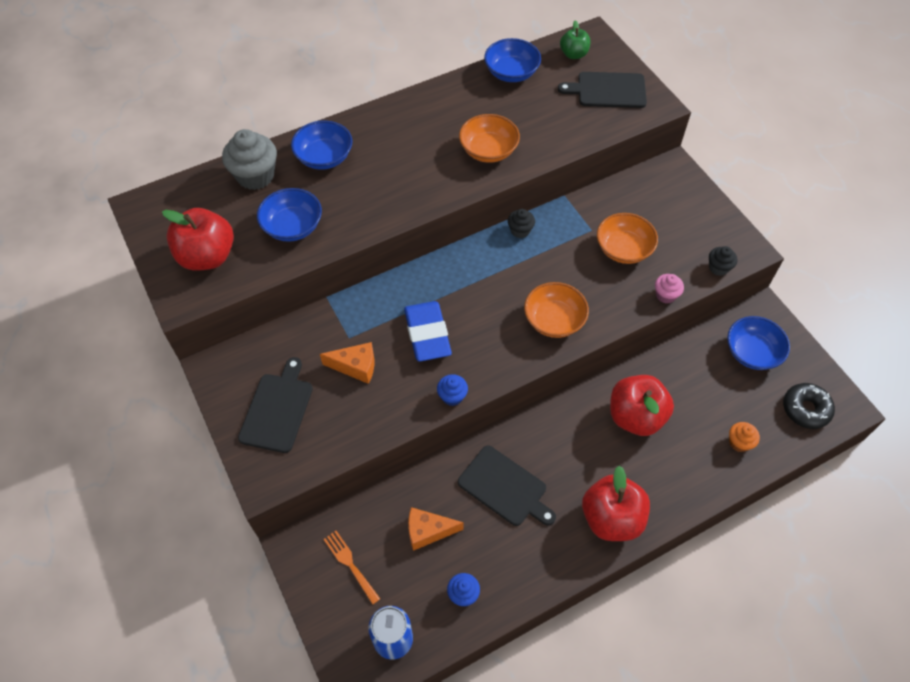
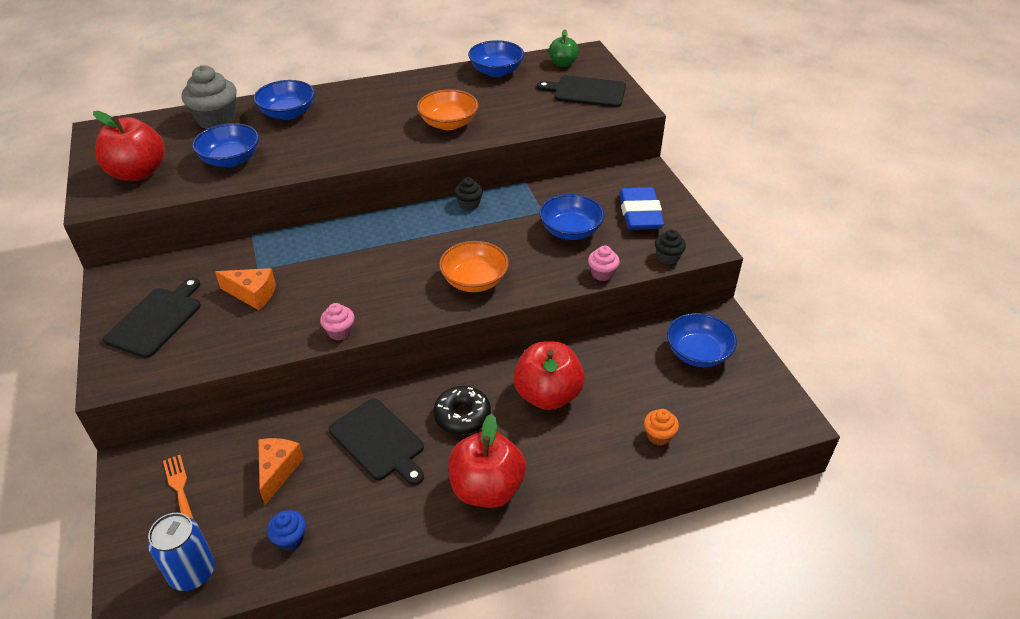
camera: 10 degrees right, 15 degrees down
(427, 334) = (338, 276): blue eraser -> blue eraser (640, 213)
(428, 531) = (278, 471): orange cheese -> orange cheese turned 90 degrees clockwise
(452, 396) = (340, 332): blue cupcake -> pink cupcake
(623, 249) = (570, 231): orange bowl -> blue bowl
(805, 409) = (745, 414): black donut -> black donut (462, 416)

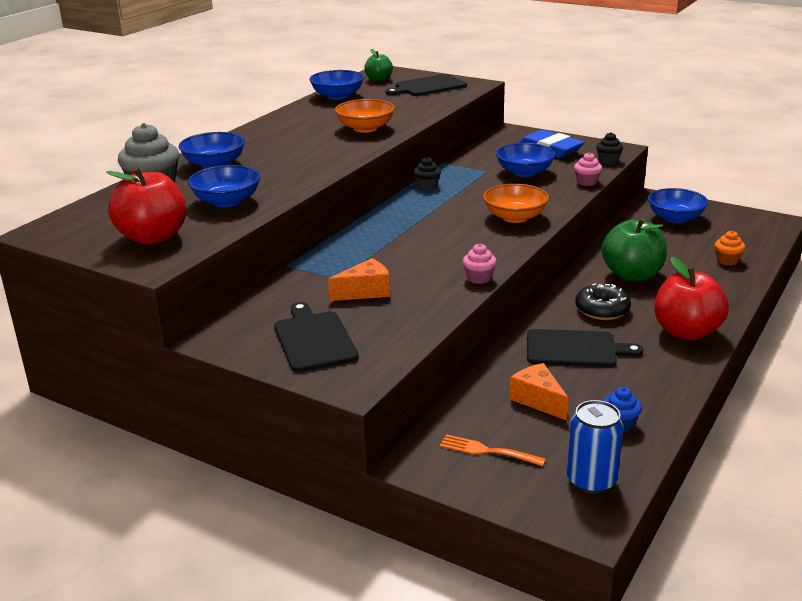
camera: 40 degrees left, 15 degrees down
(548, 395) = (632, 275): red apple -> green apple

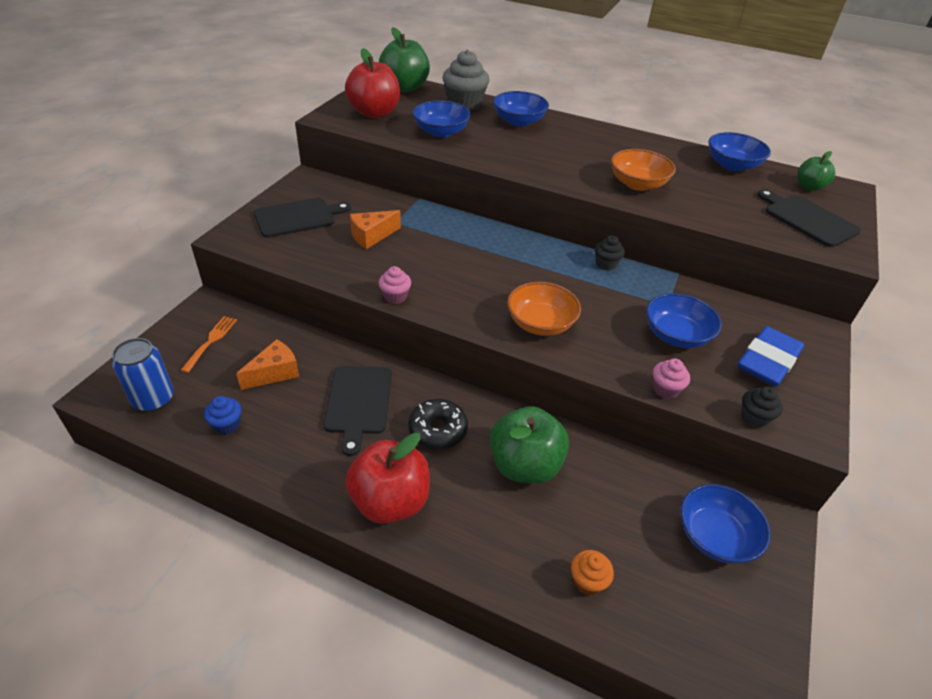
camera: 80 degrees right, 15 degrees up
(78, 220) = (404, 87): none -> green apple
(365, 292) = (372, 236): orange cheese -> orange cheese turned 90 degrees clockwise

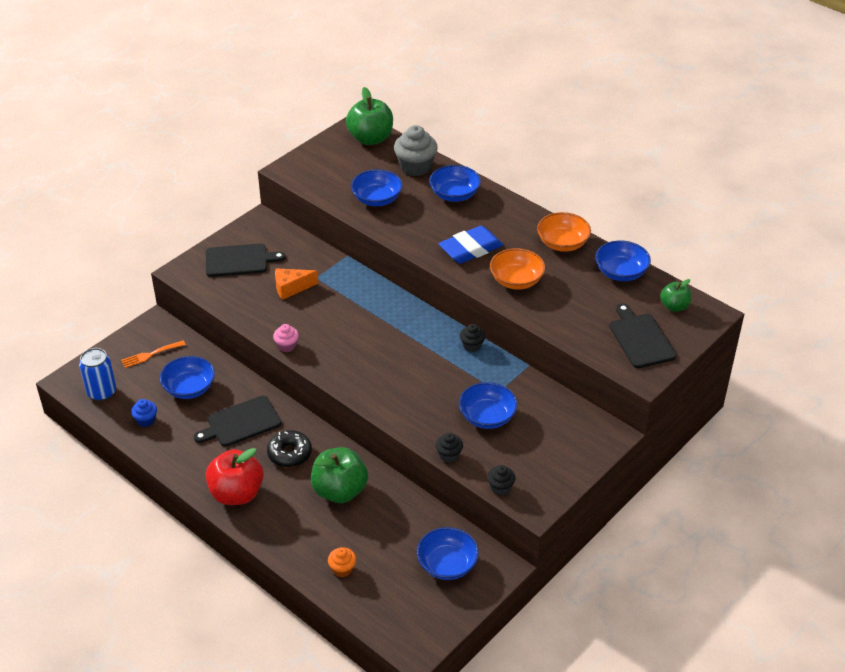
camera: 20 degrees right, 0 degrees up
(211, 341) = (150, 354): orange fork -> orange fork turned 150 degrees counterclockwise
(275, 373) = (189, 388): orange cheese -> blue bowl
(358, 402) = (241, 422): black cutting board -> black cutting board turned 45 degrees clockwise
(374, 113) = (329, 169): red apple -> none
(540, 323) = (386, 388): orange bowl -> orange bowl (562, 243)
(665, 389) = (449, 455): pink cupcake -> black cupcake
(768, 361) = (545, 450): blue eraser -> blue eraser (470, 249)

